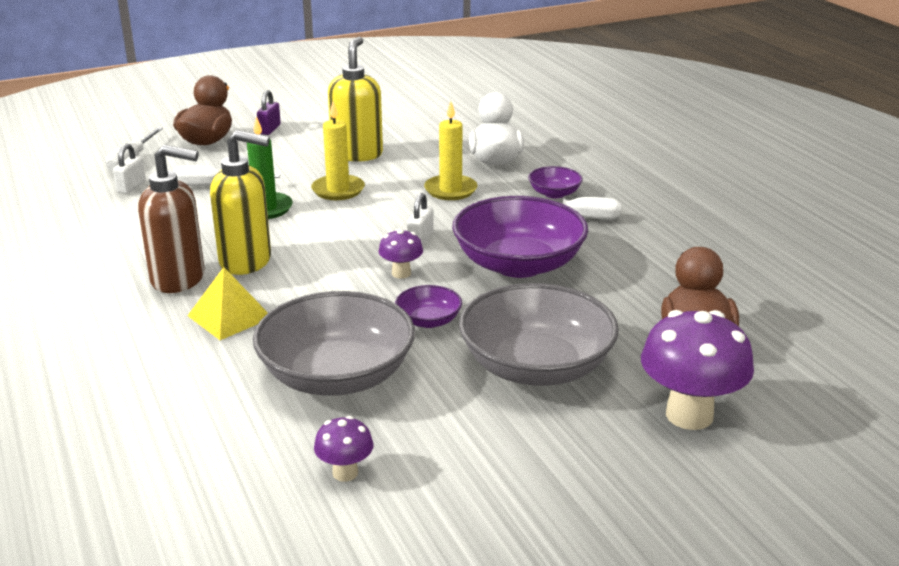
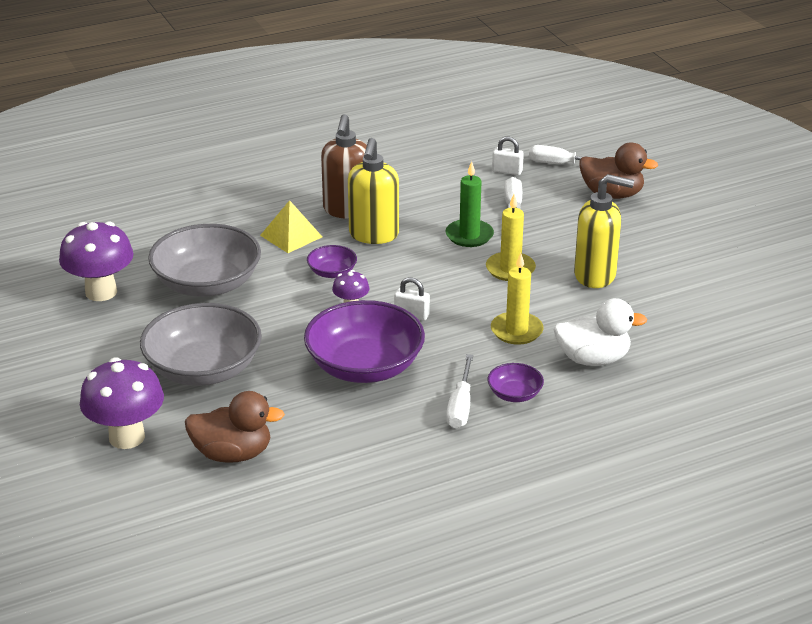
camera: 90 degrees right, 5 degrees up
(269, 129) = (649, 223): purple padlock -> none
(345, 473) = (101, 292): purple mushroom -> purple mushroom, size x1.98
(428, 320) = (275, 320): purple bowl -> purple bowl (332, 272)

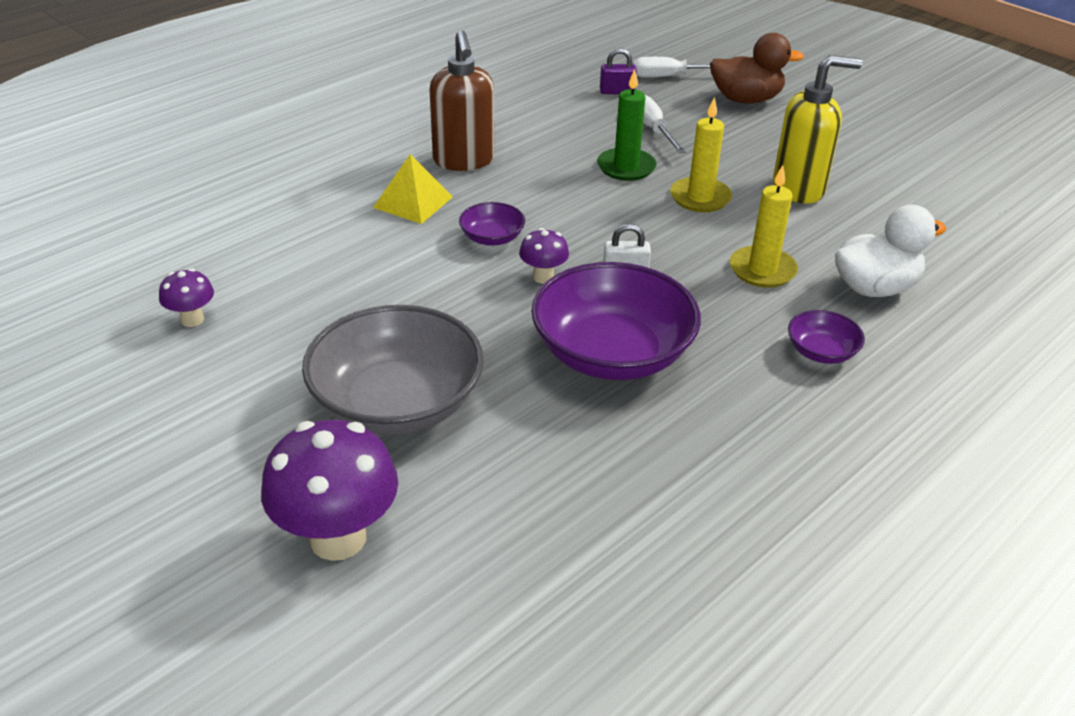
camera: 20 degrees left, 5 degrees up
(101, 292) = (192, 319): purple mushroom -> purple mushroom, size x0.50
(207, 284) = (337, 281): grey bowl -> none
(233, 454) = (512, 527): brown duck -> none
(373, 235) = (514, 185): yellow soap dispenser -> none
(460, 406) = (769, 382): white screwdriver -> none
(507, 171) = (617, 91): white padlock -> purple padlock

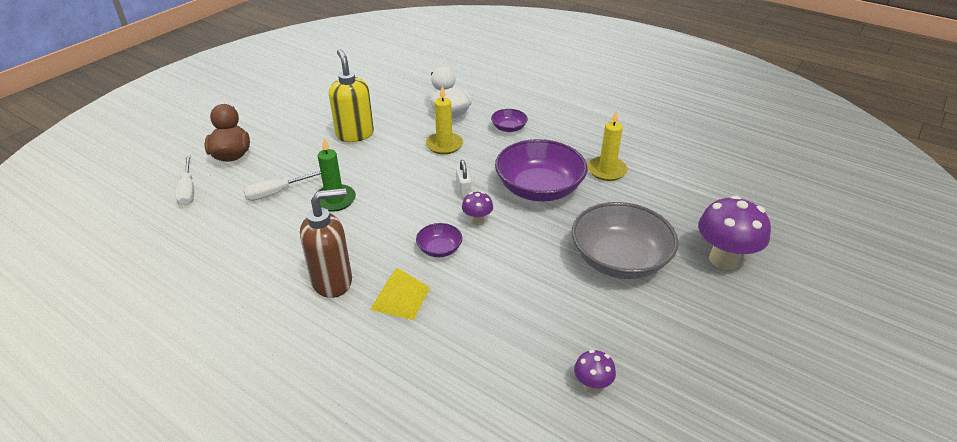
camera: 100 degrees left, 0 degrees up
(617, 91) = (212, 214): purple padlock -> none
(700, 198) = (371, 168): yellow candle -> yellow candle (606, 170)

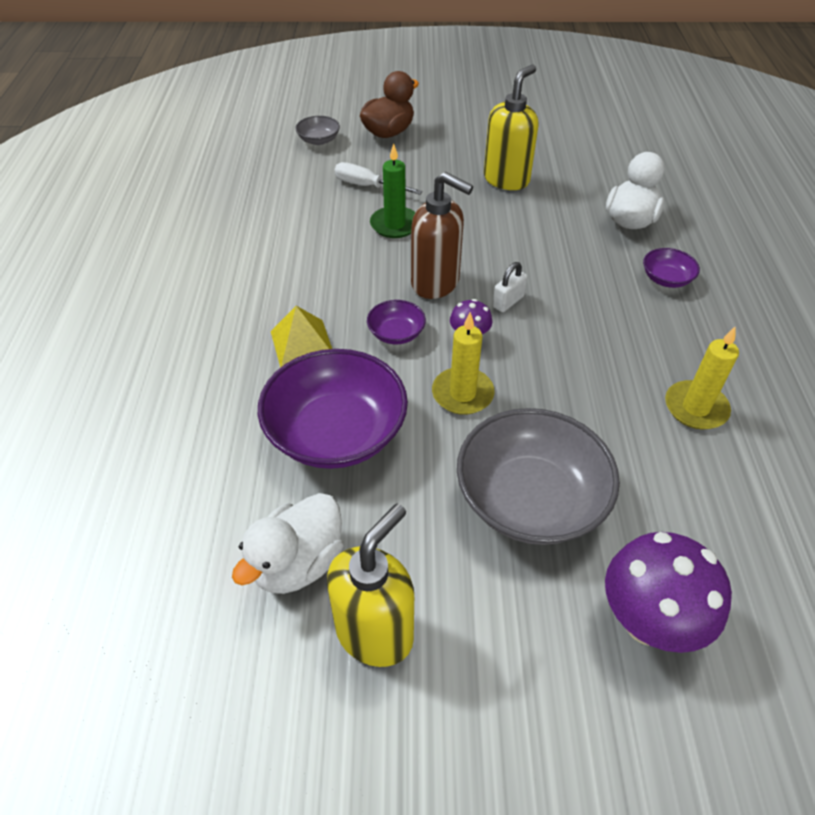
camera: 55 degrees right, 10 degrees up
(188, 190) = (319, 140): white screwdriver -> grey bowl
(333, 281) = (285, 287): brown soap dispenser -> brown soap dispenser (436, 283)
(444, 145) = (568, 247): yellow candle -> yellow candle (462, 394)
(539, 188) = (582, 361): purple bowl -> purple bowl (336, 432)
(592, 385) = (298, 563): purple mushroom -> white duck
(666, 370) = (375, 632): none -> yellow soap dispenser

